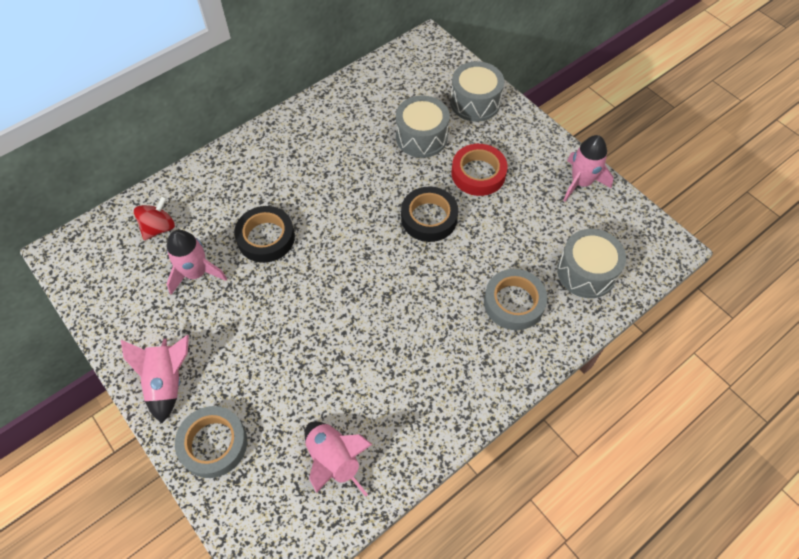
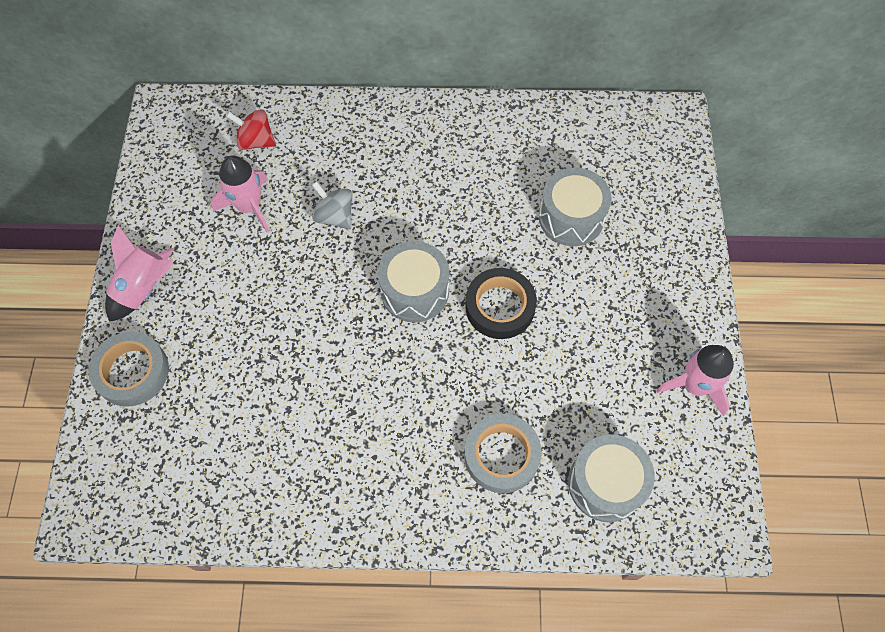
camera: 40 degrees right, 5 degrees up
(159, 228) = (256, 141): red spinning top -> red spinning top turned 150 degrees counterclockwise
(266, 238) = (334, 216): black tape -> grey spinning top
(334, 460) = (209, 468): pink rocket -> none
(475, 102) = (663, 217): grey drum -> grey drum (414, 291)
(478, 173) = (593, 297): red tape -> none

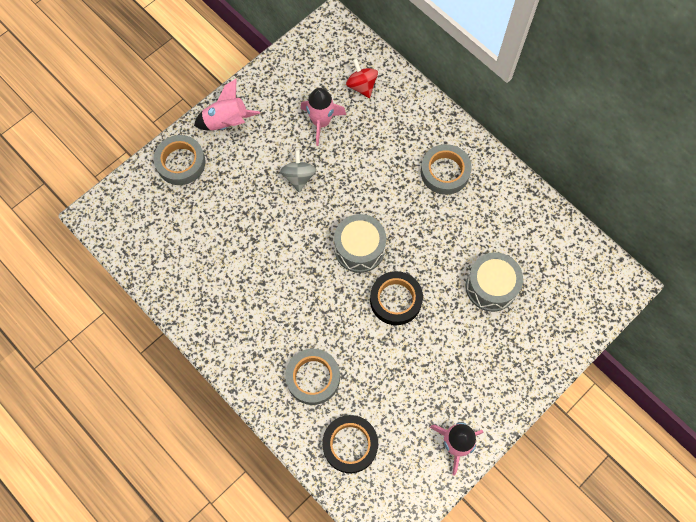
camera: 45 degrees right, 5 degrees up
(334, 216) = (360, 168): grey spinning top -> grey spinning top (299, 177)
(420, 153) = (445, 172): none -> grey tape
(605, 484) = (350, 445): grey drum -> black tape

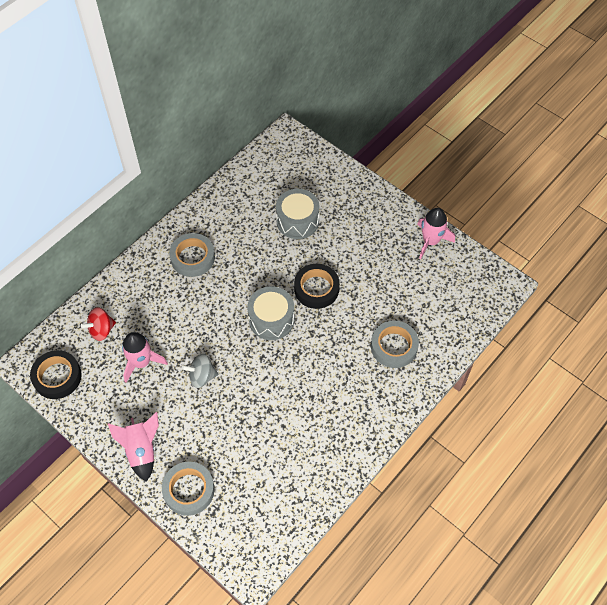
camera: 95 degrees left, 10 degrees down
(350, 445) = (445, 314): black tape -> black tape (57, 377)

